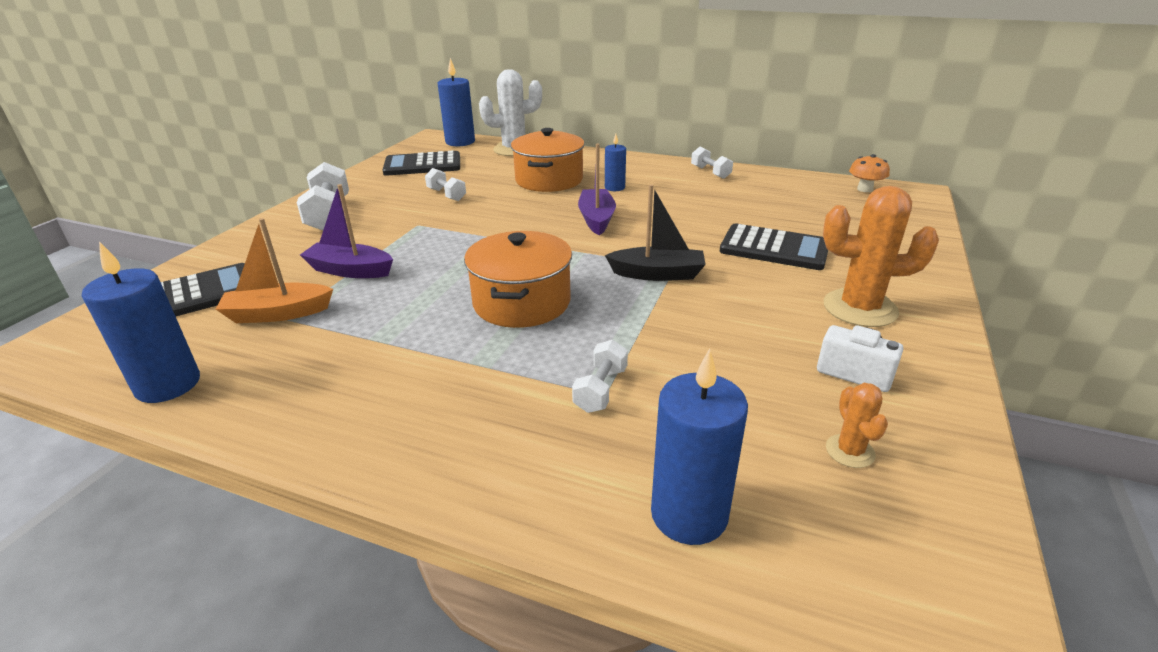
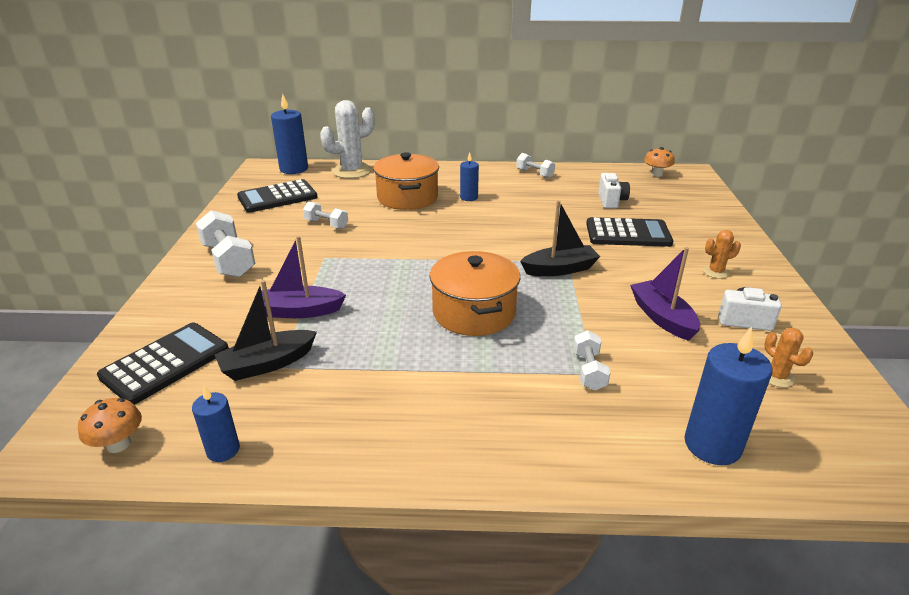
camera: 20 degrees left, 0 degrees up
(92, 358) = (118, 444): none -> orange mushroom
(168, 385) = (223, 450): blue candle -> blue candle, size x0.58
(278, 313) = (267, 364): orange boat -> black boat
(596, 219) = (476, 228): purple boat -> purple boat (662, 318)
(781, 211) = (611, 201): none -> white camera
(860, 308) = (716, 272): orange cactus -> orange cactus, size x0.49

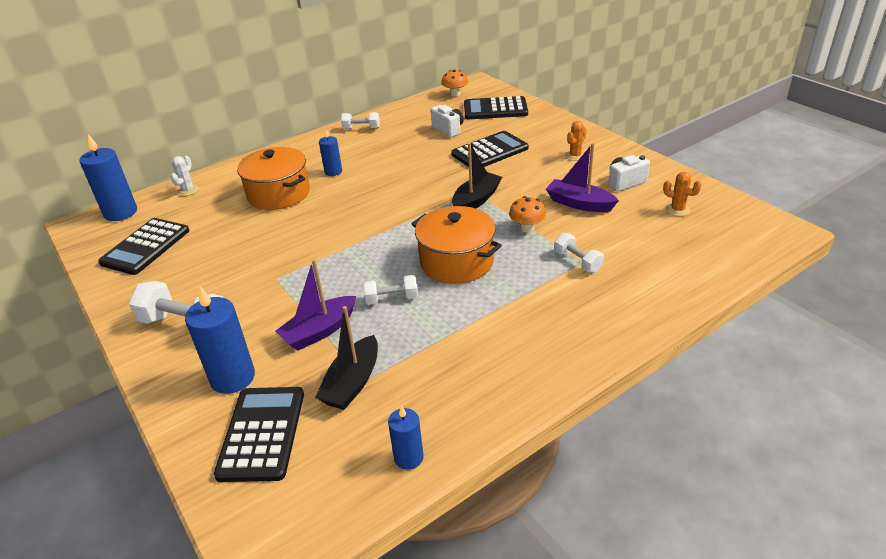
camera: 35 degrees left, 5 degrees up
(118, 444) = (318, 509): orange mushroom -> orange mushroom (527, 228)
(326, 224) = (236, 250): white dumbbell -> white dumbbell (392, 299)
(352, 171) = (188, 190): white cactus -> white cactus, size x0.49
(681, 200) = (495, 109): none -> black calculator
(712, 445) = (689, 268): blue candle -> blue candle (232, 377)

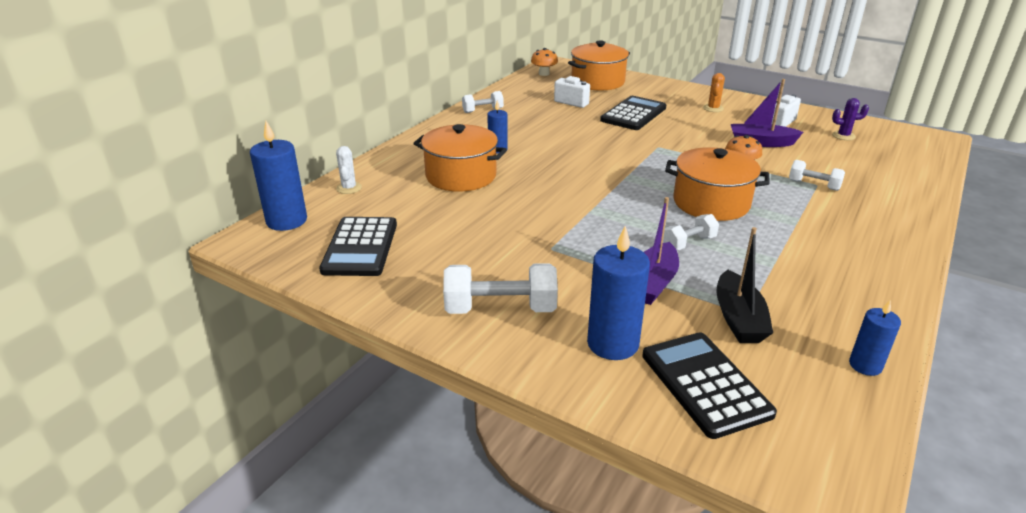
camera: 25 degrees left, 5 degrees down
(476, 200) = (668, 153): black boat -> none
(495, 109) = (597, 82): black calculator -> orange pot
(677, 210) = (843, 136): orange cactus -> purple cactus

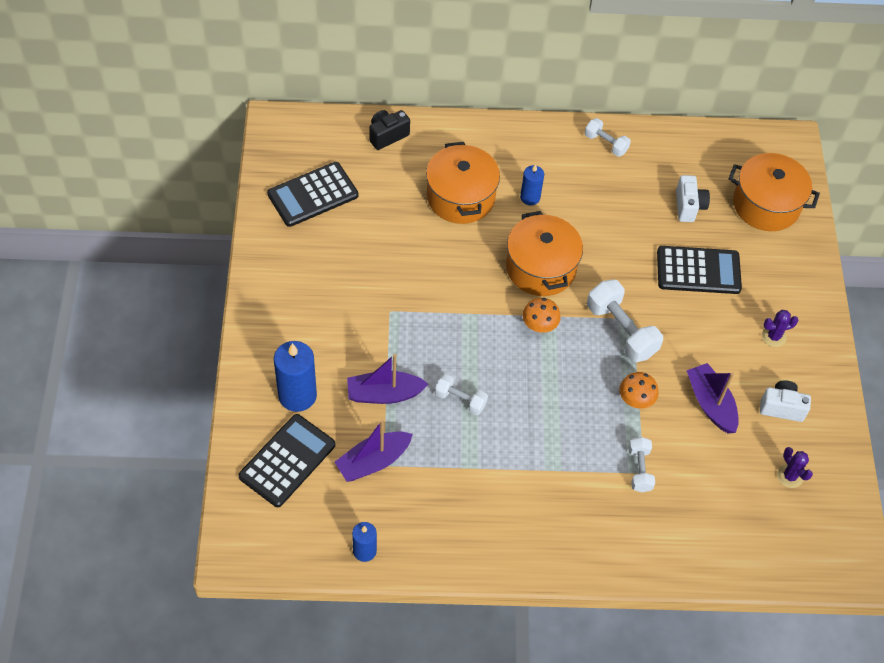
camera: 55 degrees right, 25 degrees up
(286, 221) = (316, 130): blue candle -> none
(349, 188) = (387, 135): white cactus -> black camera
(500, 309) = (295, 315): white dumbbell -> white dumbbell (621, 330)
(544, 73) = (748, 147): orange mushroom -> orange mushroom (539, 325)
(711, 203) = (543, 396): orange pot -> orange pot (541, 267)
(713, 108) = (773, 336): orange cactus -> purple cactus
(738, 319) = (373, 461): black boat -> purple boat

